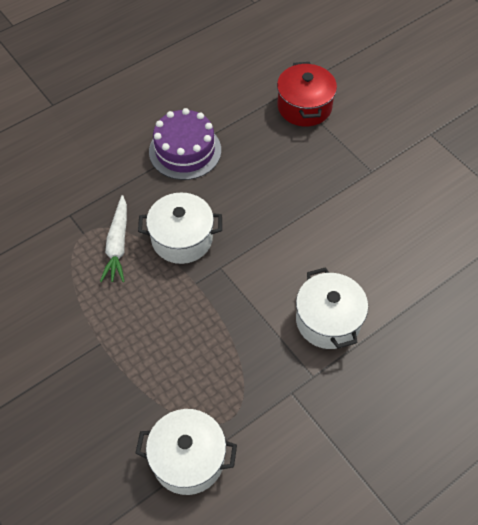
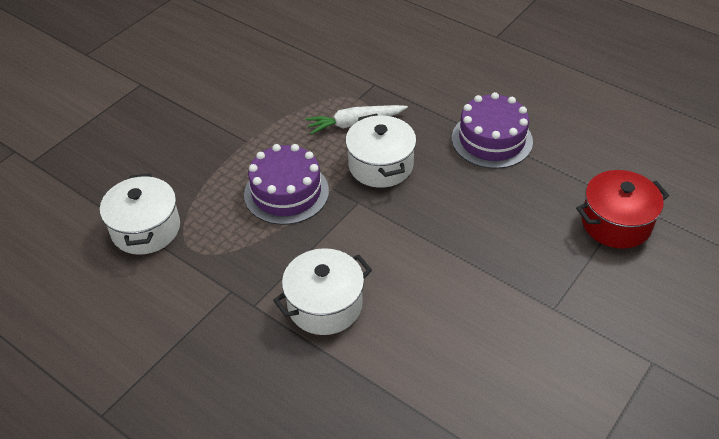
camera: 75 degrees right, 10 degrees down
(186, 322) = (286, 192): none -> purple cake

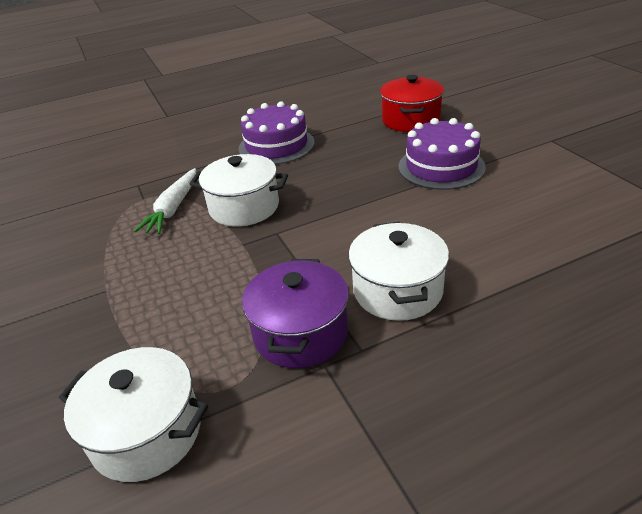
camera: 60 degrees left, 10 degrees down
(254, 265) = (300, 333): none -> purple pot
(286, 192) = (216, 278): purple cake -> purple cake (441, 167)

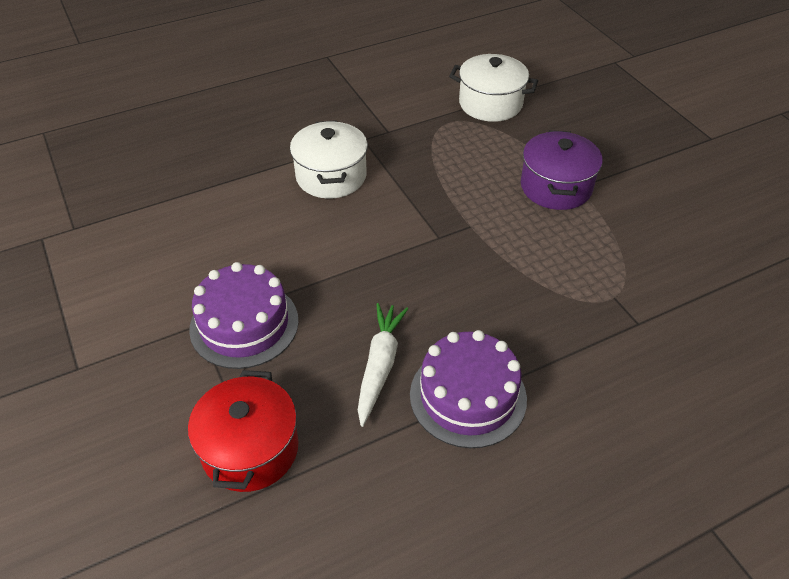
camera: 175 degrees right, 10 degrees up
(173, 208) = (566, 277): white carrot -> white carrot (380, 366)
(244, 207) = (482, 273): white pot -> none
(300, 333) = (406, 150): purple pot -> purple pot (556, 187)

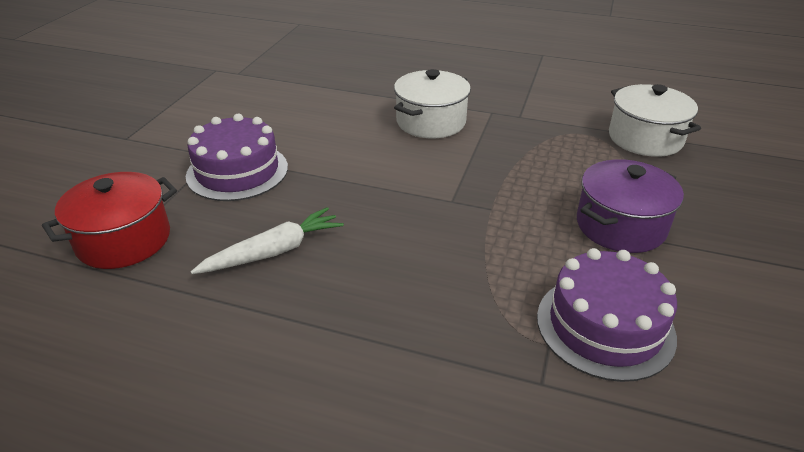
camera: 45 degrees right, 10 degrees down
(468, 396) = (298, 318): purple cake -> purple cake (605, 326)

